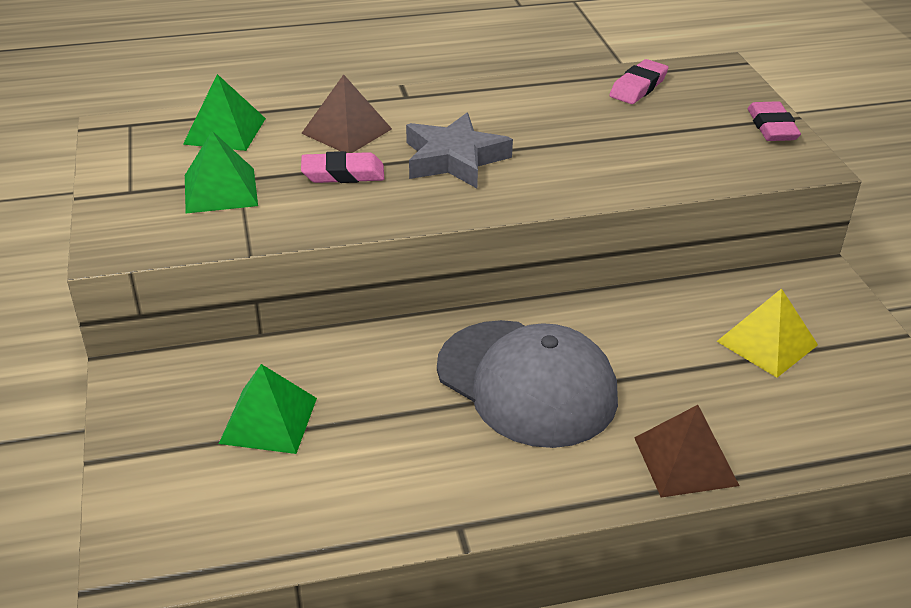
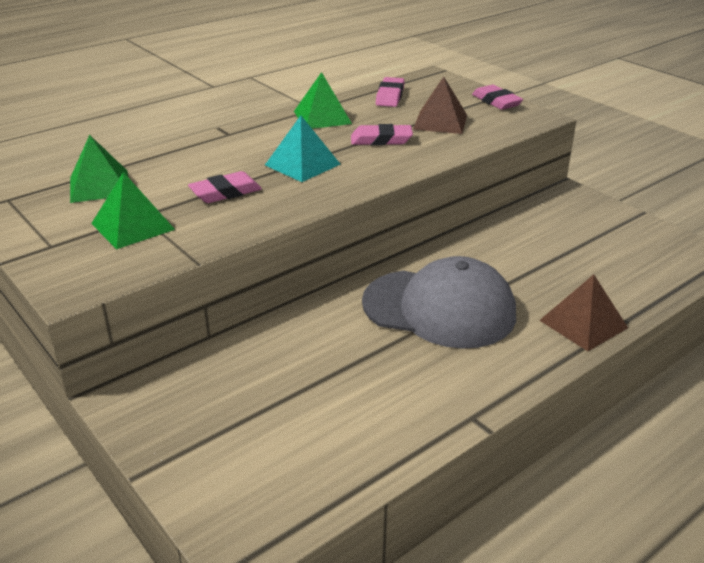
camera: 25 degrees left, 5 degrees down
(268, 420) = (267, 394): green pyramid -> green pyramid (322, 117)
(346, 131) = (202, 165): brown pyramid -> brown pyramid (440, 122)
(454, 159) = (302, 164): grey star -> turquoise pyramid
(573, 148) = (381, 140): none -> pink eraser
(767, 343) = (570, 239): yellow pyramid -> none

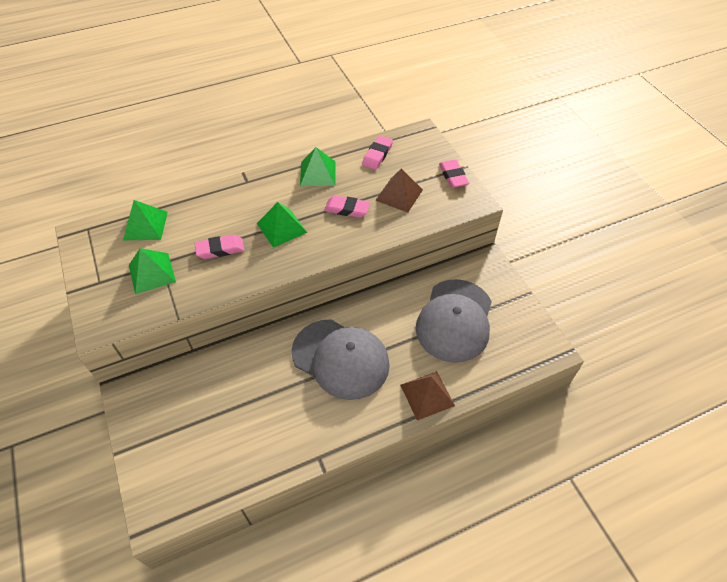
camera: 15 degrees right, 20 degrees up
(302, 164) = (281, 228): turquoise pyramid -> green pyramid
(568, 249) = (454, 320): none -> grey cap

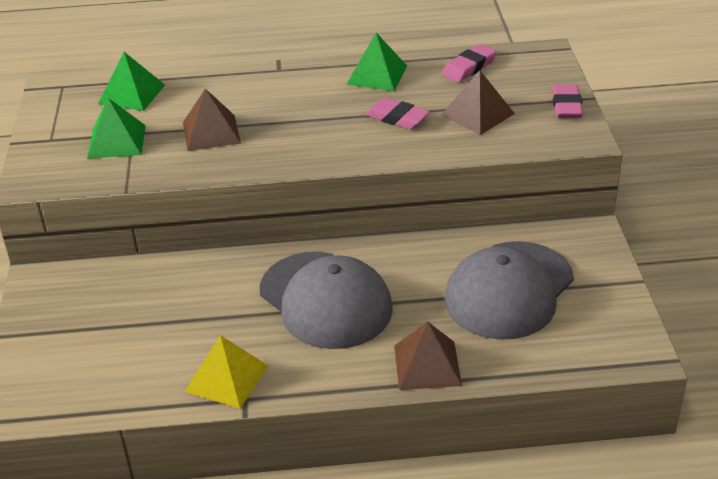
camera: 20 degrees right, 15 degrees down
(220, 249) = (211, 132): pink eraser -> brown pyramid
(281, 228) = (300, 123): green pyramid -> none
(299, 443) = (227, 378): none -> yellow pyramid

